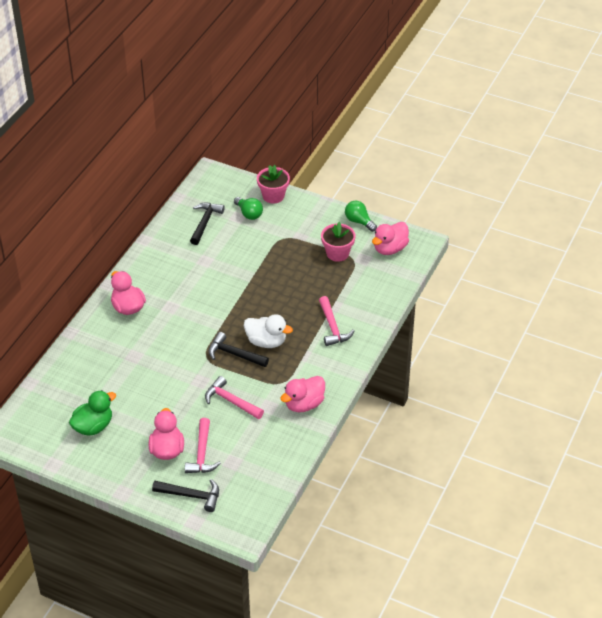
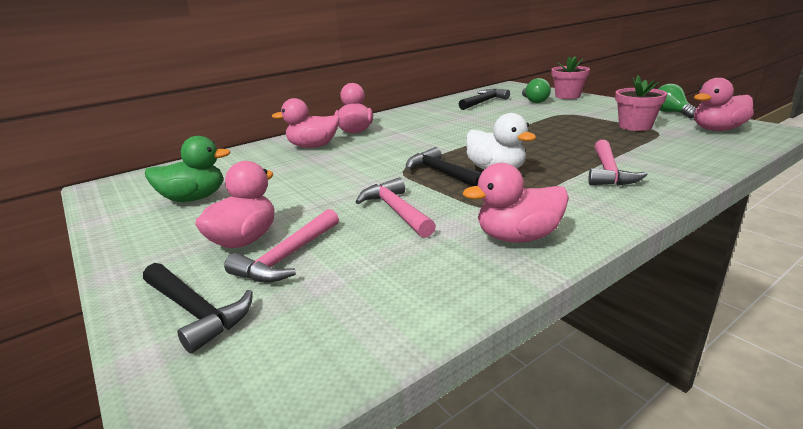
camera: 30 degrees right, 20 degrees down
(114, 341) = (313, 146): none -> pink duck

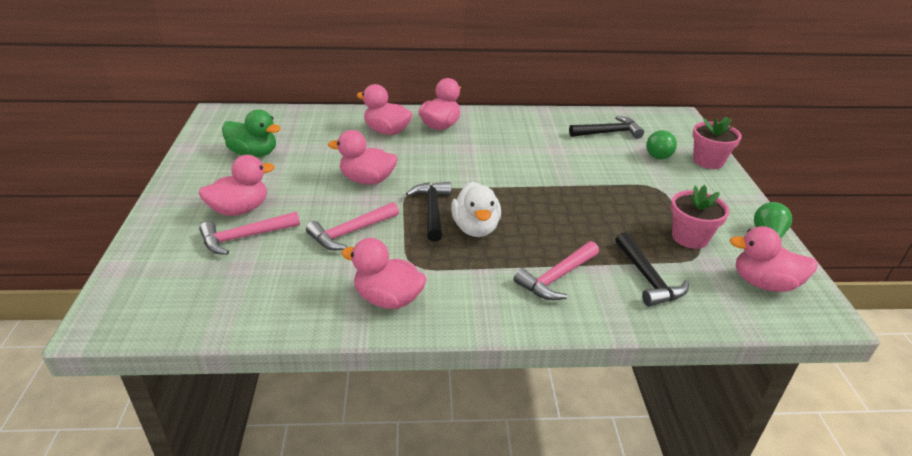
camera: 30 degrees right, 10 degrees up
(195, 311) = (164, 251): black hammer -> black hammer (647, 278)
(349, 176) = (367, 180): none -> pink duck
(396, 211) = (350, 232): pink hammer -> pink hammer turned 135 degrees counterclockwise

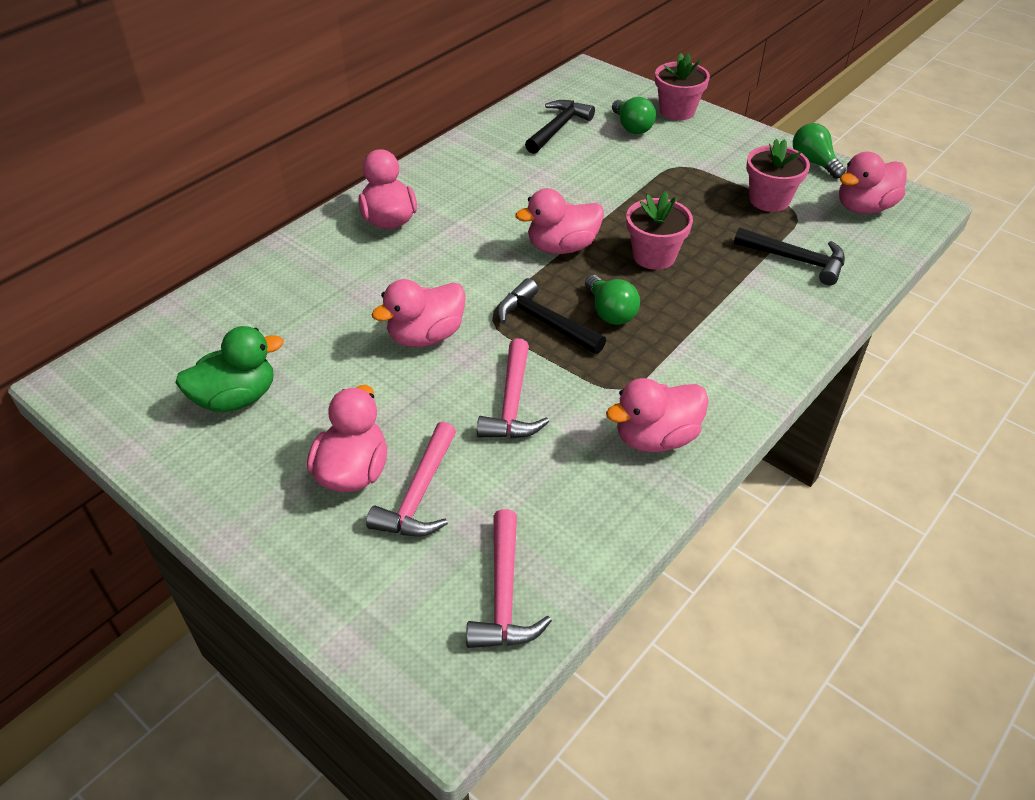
camera: 45 degrees left, 10 degrees up
(387, 131) = (342, 264): pink duck -> pink duck (562, 247)
(475, 228) = (610, 312): white duck -> green light bulb
(552, 219) = (654, 256): none -> pink flower pot
(556, 277) = (740, 310): pink hammer -> pink hammer (504, 594)

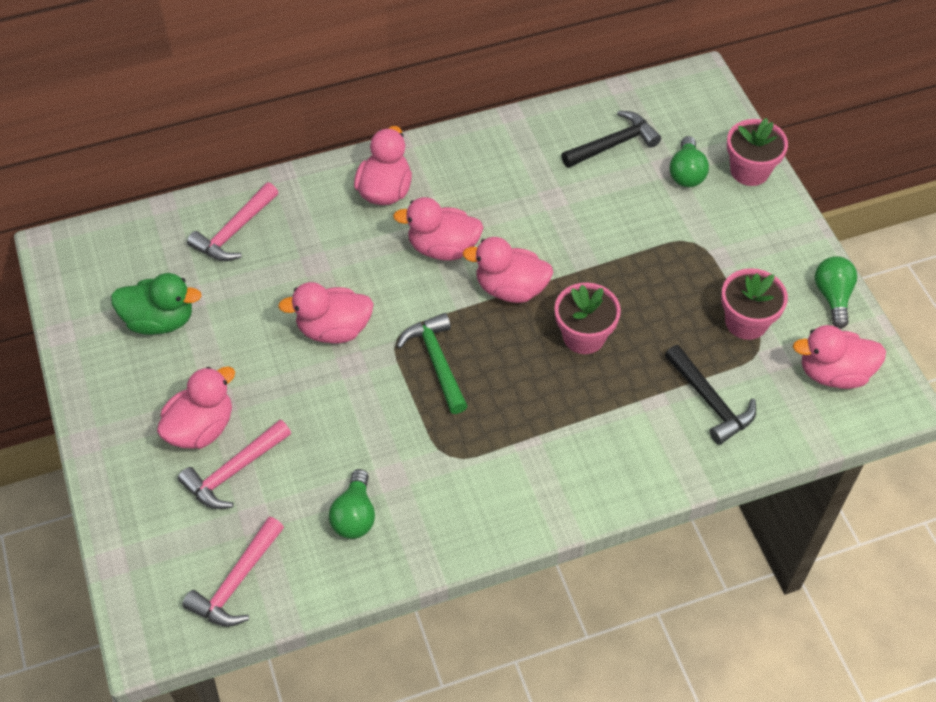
camera: 30 degrees right, 10 degrees up
(512, 403) = (355, 427): pink hammer -> pink hammer (234, 231)
(545, 322) = (437, 361): black hammer -> green hammer
(610, 312) = (498, 377): green light bulb -> green light bulb (355, 515)
(656, 438) = (441, 514): pink duck -> pink duck (443, 248)

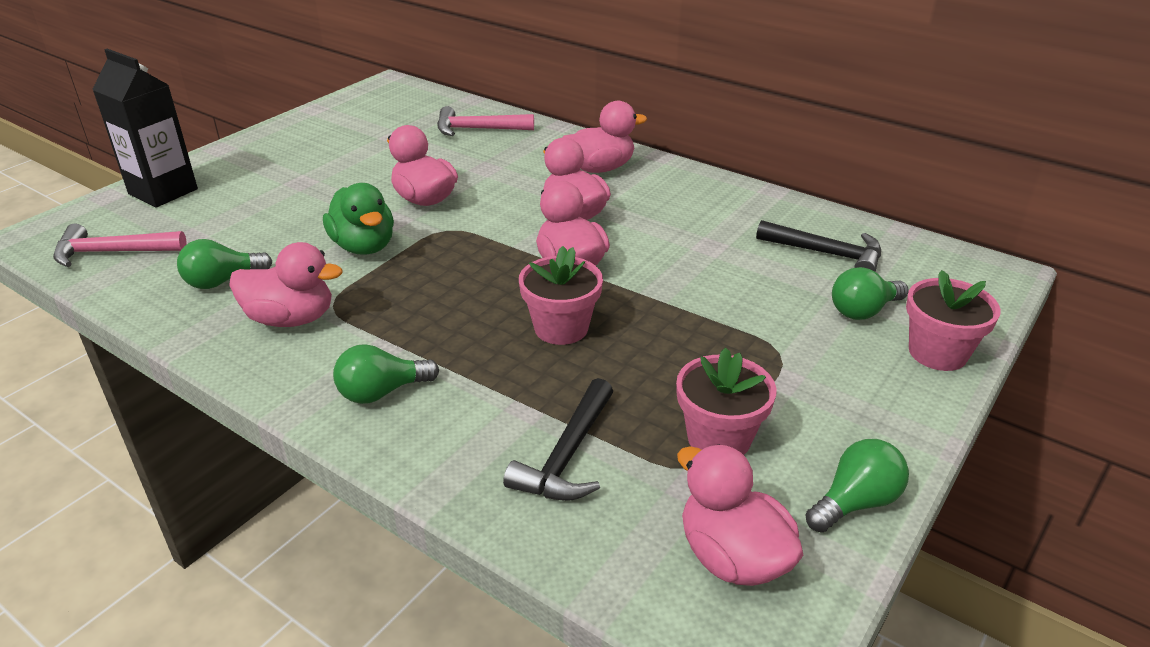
camera: 55 degrees right, 20 degrees down
(144, 514) = (163, 191): none -> black carton
(160, 320) = (360, 134): green duck -> green duck (364, 246)
(201, 428) = (267, 183): pink duck -> pink duck (291, 319)
(234, 471) = (233, 211): pink hammer -> none
(437, 361) = (439, 258): green hammer -> none
(580, 468) = (381, 392): none -> green light bulb

